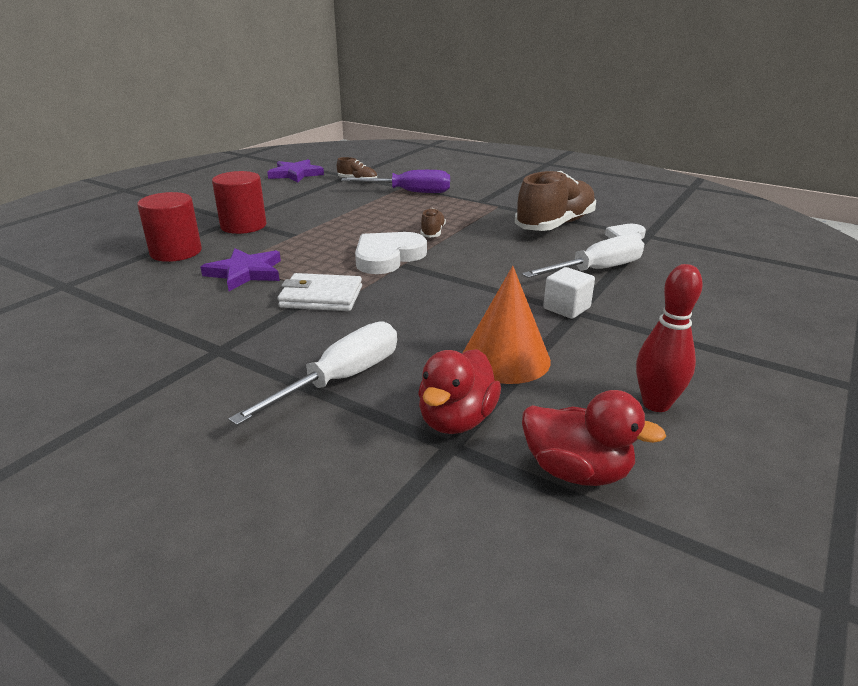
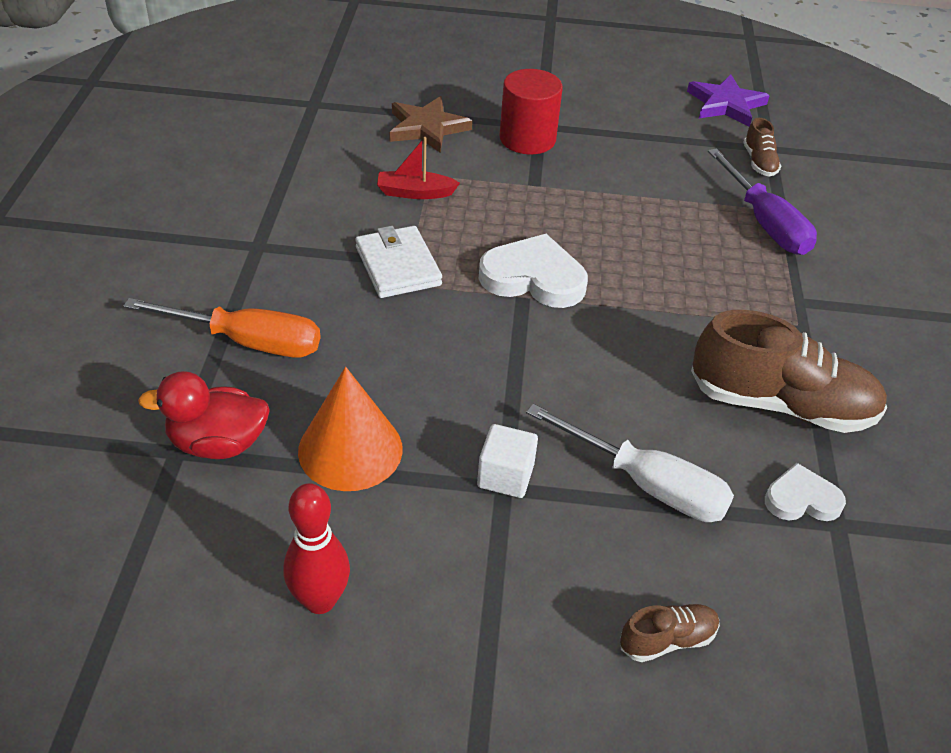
camera: 60 degrees right, 15 degrees up
(176, 252) = (426, 128): red cylinder -> brown star
(245, 272) = (415, 193): purple star -> red boat
(341, 379) = (248, 342): white screwdriver -> orange screwdriver
(432, 232) = (640, 291): brown shoe -> brown shoe (667, 640)
(576, 471) = (172, 552): red duck -> none

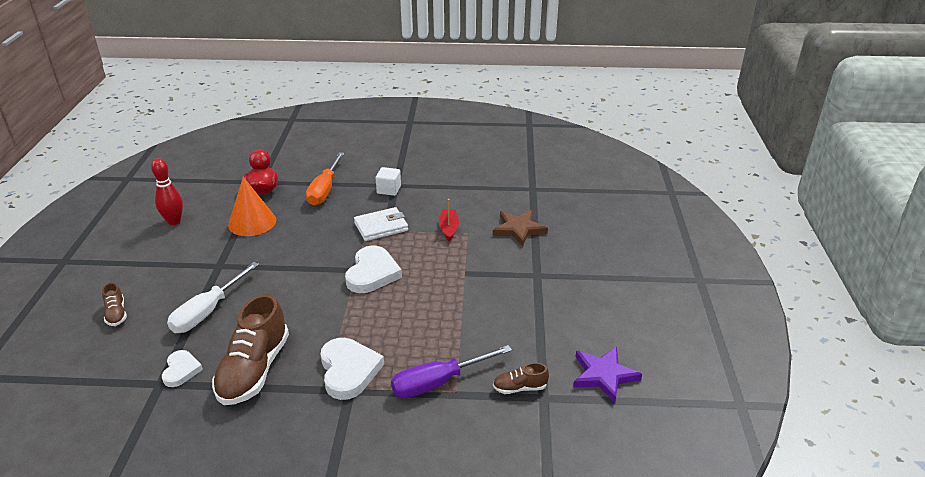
camera: 90 degrees right, 10 degrees down
(505, 476) = (225, 266): white cube -> white cube (389, 190)
(527, 139) = (518, 269): red cylinder -> none
(760, 302) = (349, 370): none -> white heart

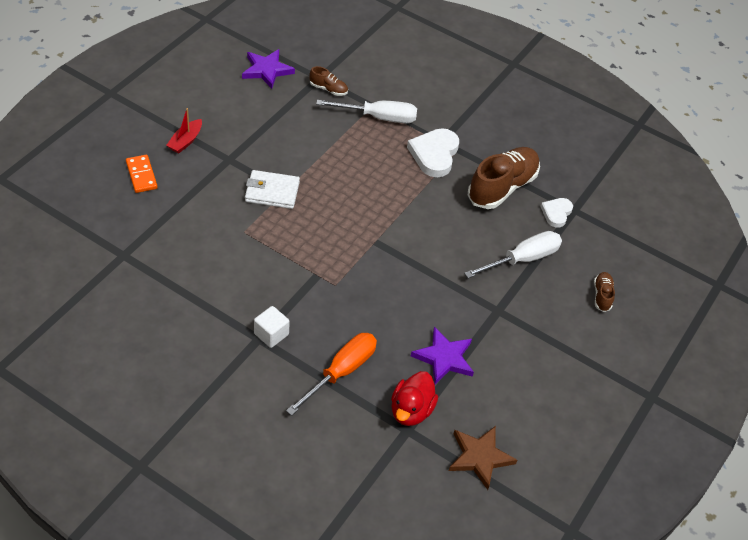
camera: 155 degrees left, 15 degrees up
(174, 221) = (528, 404): red bowling pin -> none
(252, 222) = (444, 358): orange cone -> purple star
(372, 273) = (363, 230): white heart -> none
(381, 227) = (318, 282): white wallet -> white wallet (272, 192)
(438, 382) = (379, 117): purple screwdriver -> white screwdriver
(449, 228) = (256, 245): red boat -> red boat (185, 141)
(518, 229) = (193, 211): brown star -> brown star (480, 457)
(586, 234) = (141, 175): none -> orange domino

